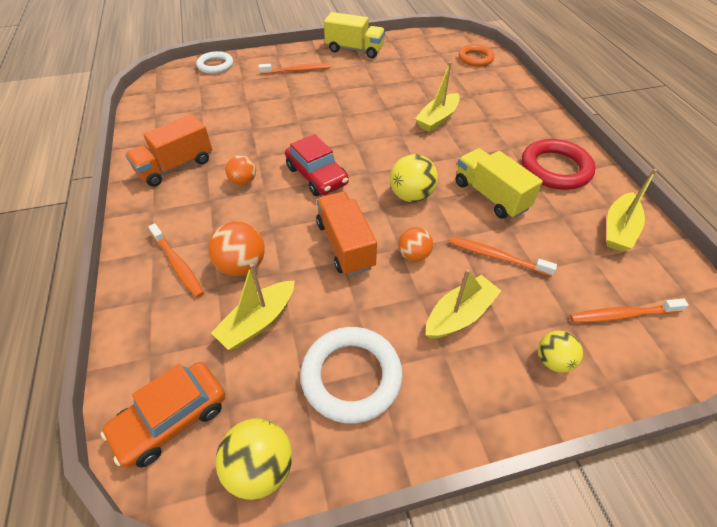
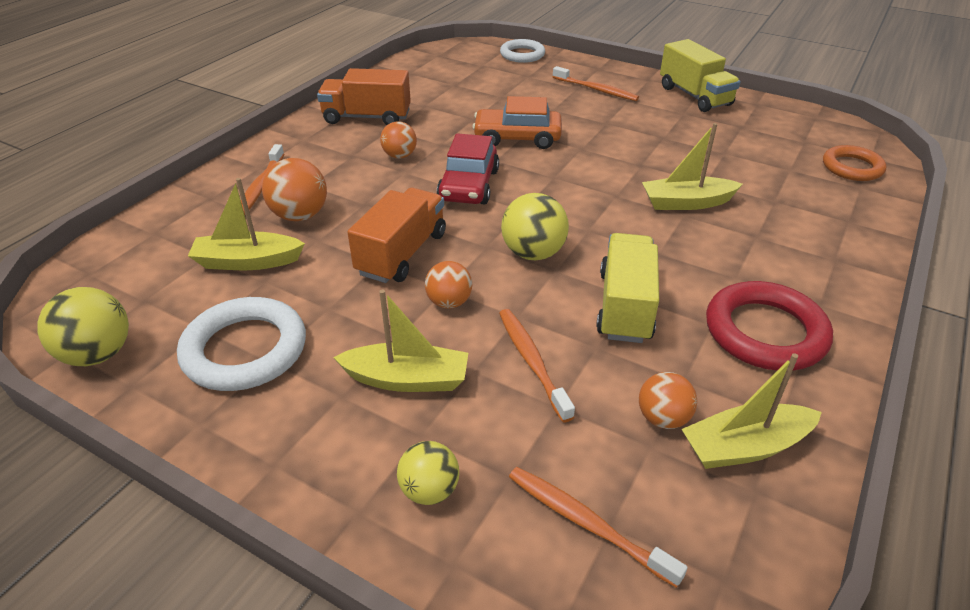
camera: 45 degrees right, 10 degrees down
(171, 419) = (105, 280): orange car -> orange car (517, 138)
(579, 241) = (663, 418): none -> orange ball

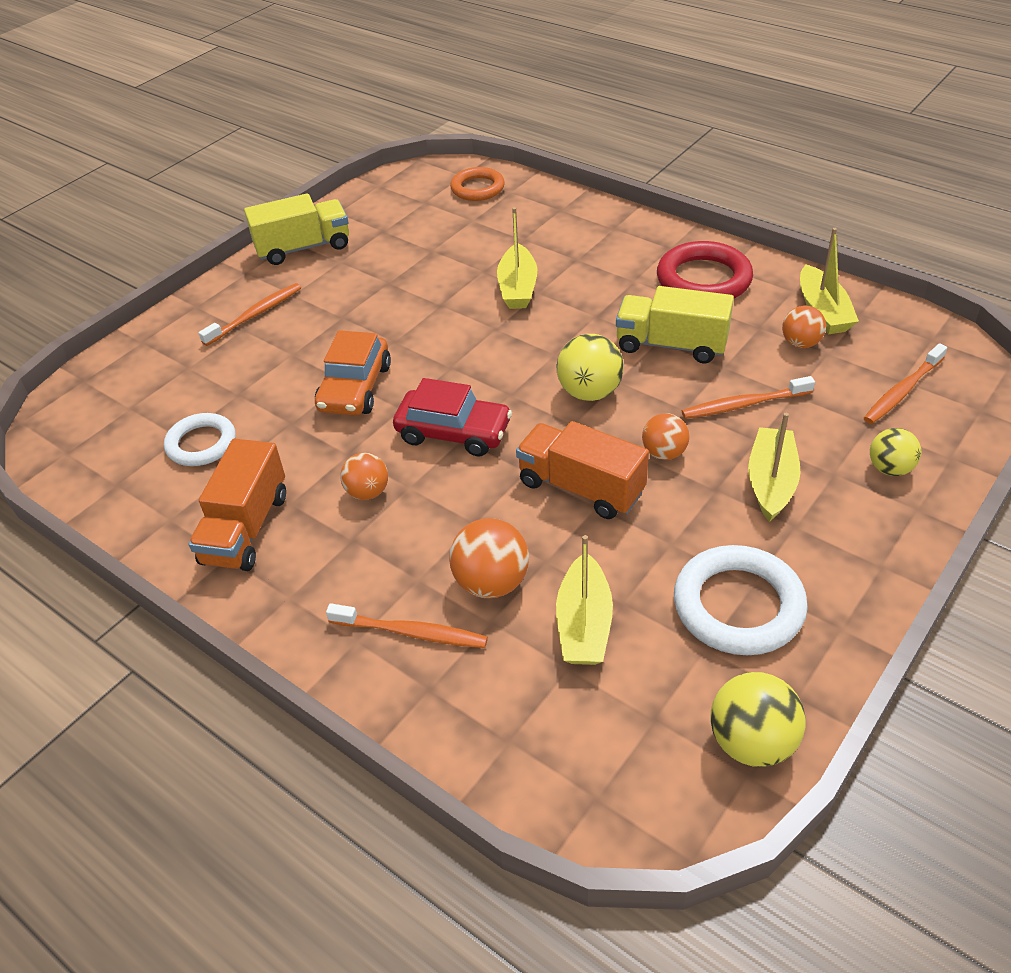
camera: 80 degrees left, 5 degrees up
(522, 55) = (116, 367): white ring -> white ring (201, 444)

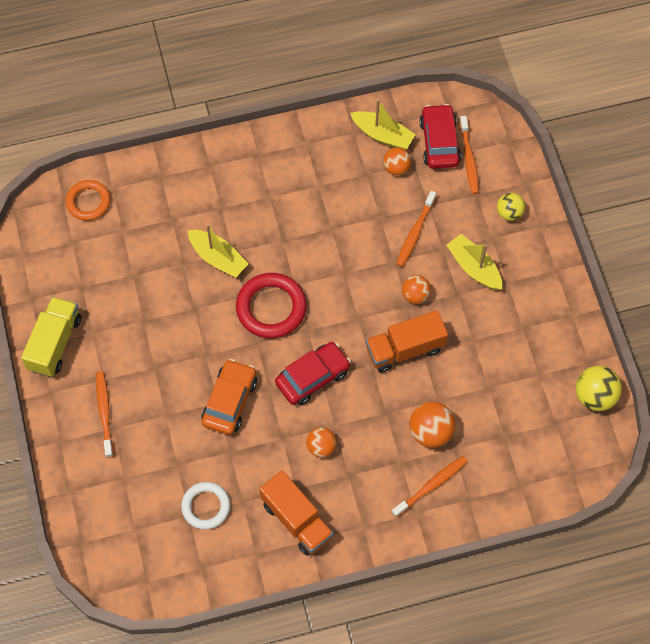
camera: 55 degrees left, 20 degrees up
(355, 388) = (230, 401): orange car -> orange car turned 120 degrees counterclockwise
(584, 624) = (486, 411): yellow boat -> none
(589, 392) = (341, 292): yellow ball -> none
(671, 345) = (341, 225): yellow truck -> none
(703, 279) = (303, 164): red ring -> red ring (271, 308)
(738, 606) = (529, 343): white ring -> none
(884, 356) = (439, 142): none -> red car

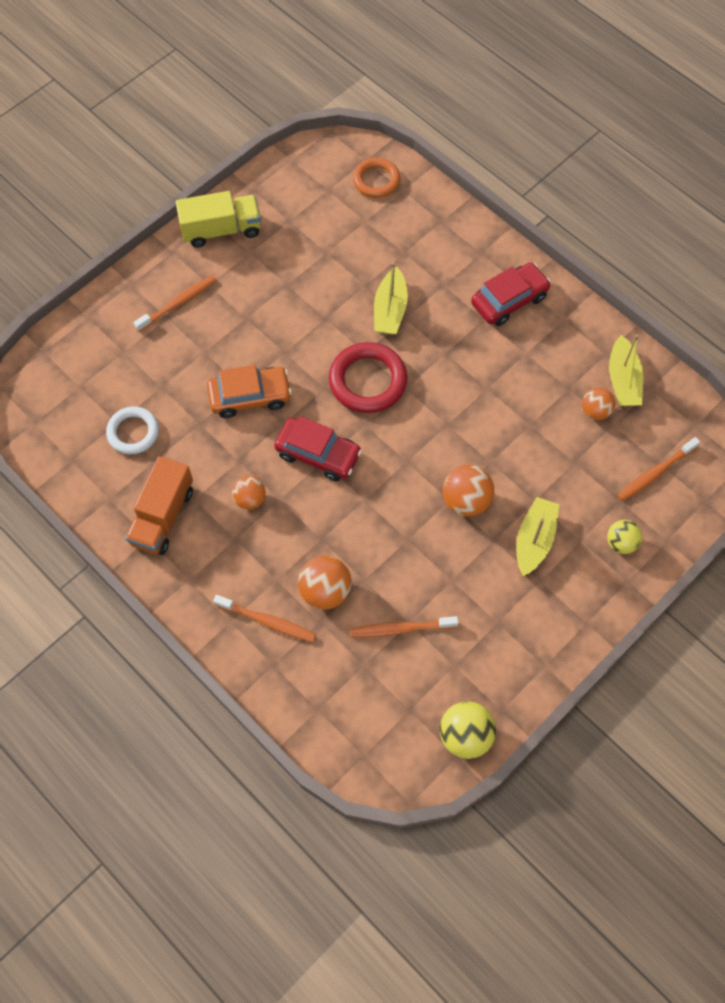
camera: 60 degrees right, 0 degrees up
(405, 349) = (400, 521): orange truck -> none
(415, 232) = (536, 465): orange toothbrush -> orange toothbrush (401, 629)
(415, 295) = (466, 501): orange ball -> orange ball, size x1.52
(439, 142) = (654, 435): red car -> red car (509, 300)

